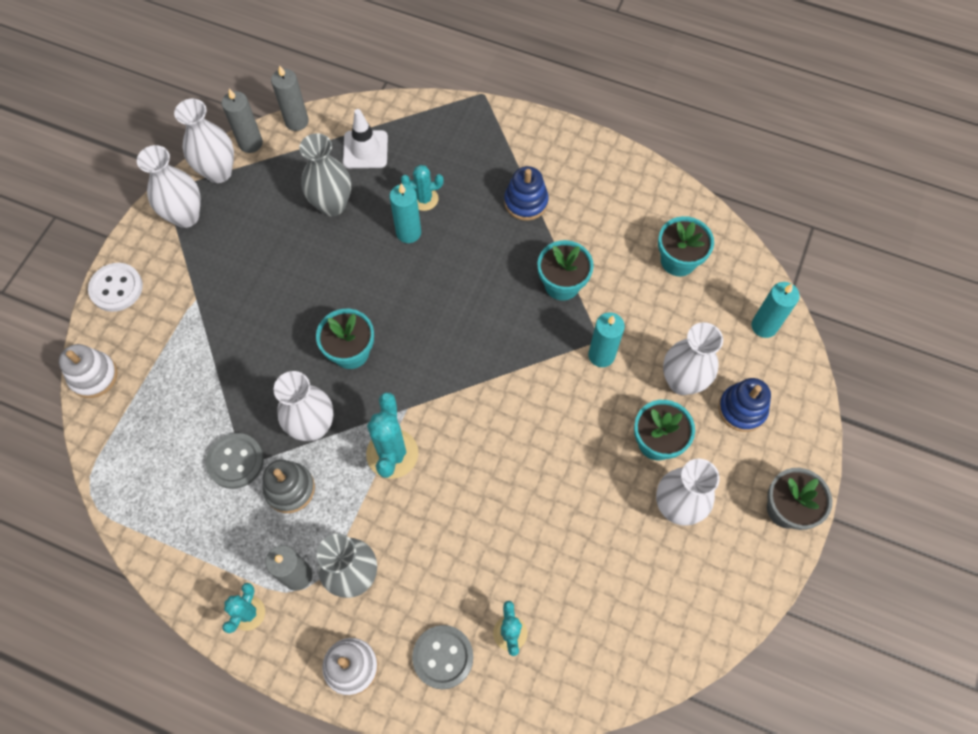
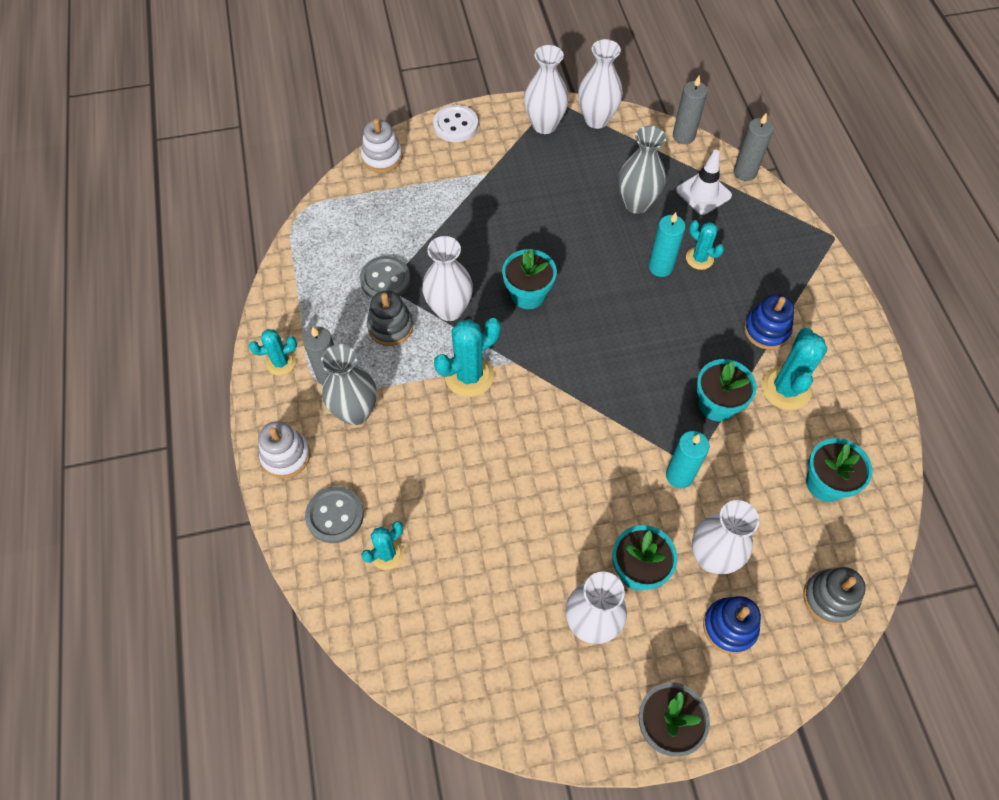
camera: 55 degrees right, 5 degrees down
(250, 143) = (638, 122): grey candle -> grey candle (745, 172)
(584, 227) = (786, 388): none -> turquoise cactus
(764, 326) = (829, 598): turquoise candle -> grey stacking toy

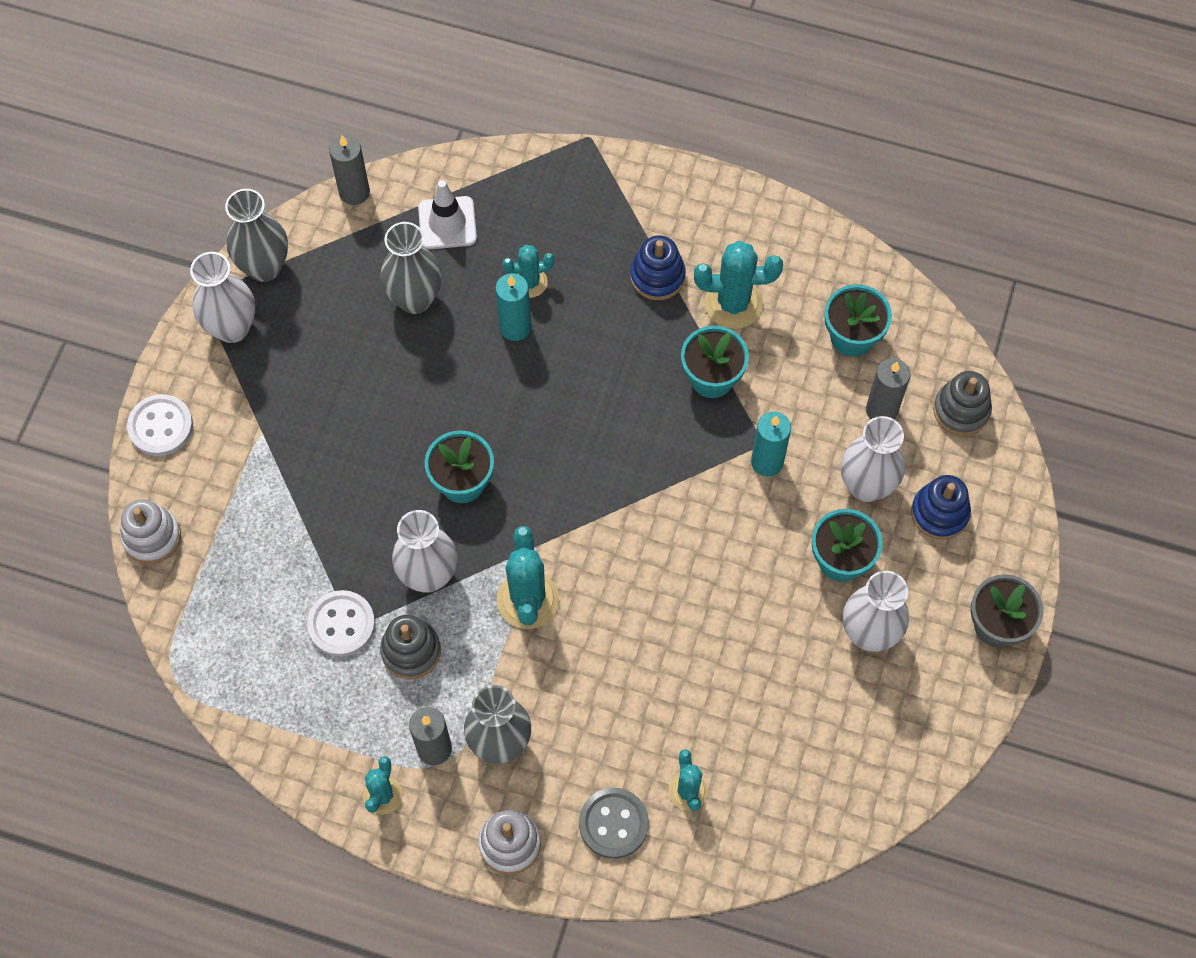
camera: 60 degrees left, 5 degrees up
(385, 280) = (341, 624): grey button -> white button
(596, 119) = (264, 267): white vase -> grey vase
(745, 172) = (448, 164): grey candle -> grey candle (881, 410)
(786, 388) = (733, 303): turquoise cactus -> turquoise cactus turned 45 degrees counterclockwise

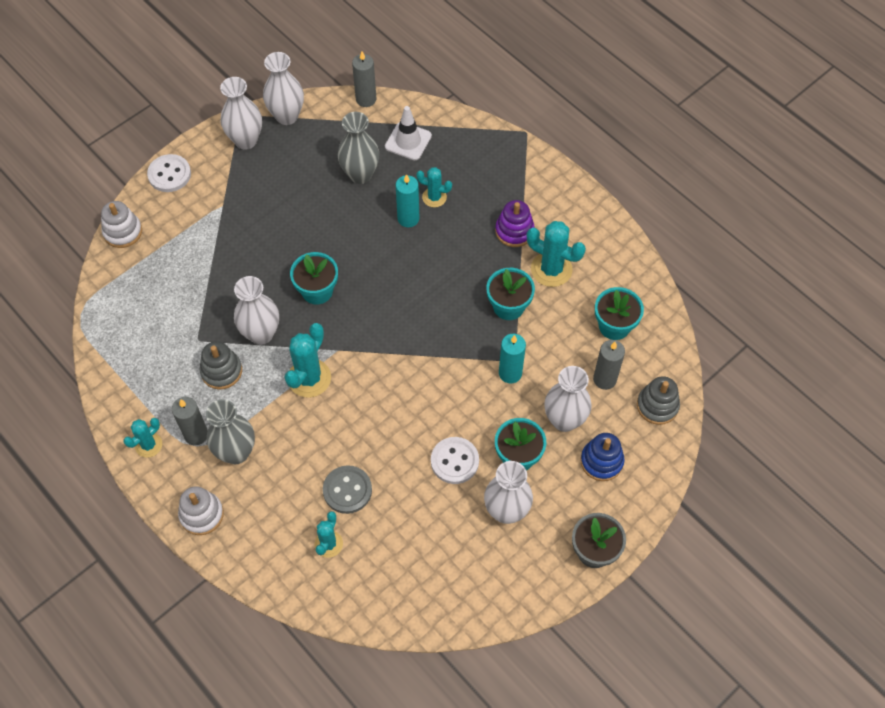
camera: 30 degrees right, 5 degrees down
(264, 267) = (287, 116): grey vase -> white vase
(341, 624) = (192, 335): white button -> white button (454, 461)
(613, 824) = (270, 538): grey button -> grey button (347, 490)
(657, 276) = (514, 231): blue stacking toy -> purple stacking toy

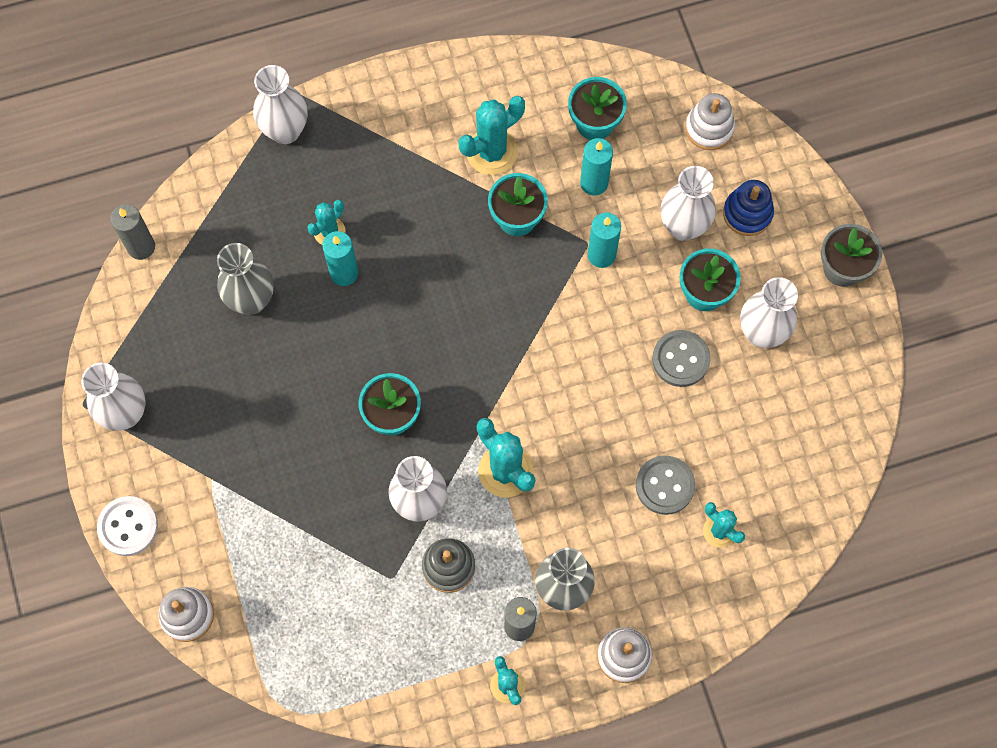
camera: 65 degrees left, 10 degrees up
(287, 116) = (115, 350): white vase -> white vase (285, 131)
(408, 141) = (232, 225): white traffic cone -> none
(454, 461) = (680, 359): white button -> grey button
(514, 231) = (421, 167): purple stacking toy -> none
(565, 345) = (594, 183): none -> turquoise candle
(604, 379) = (654, 164): grey candle -> none
(657, 406) = (709, 128): grey stacking toy -> white stacking toy

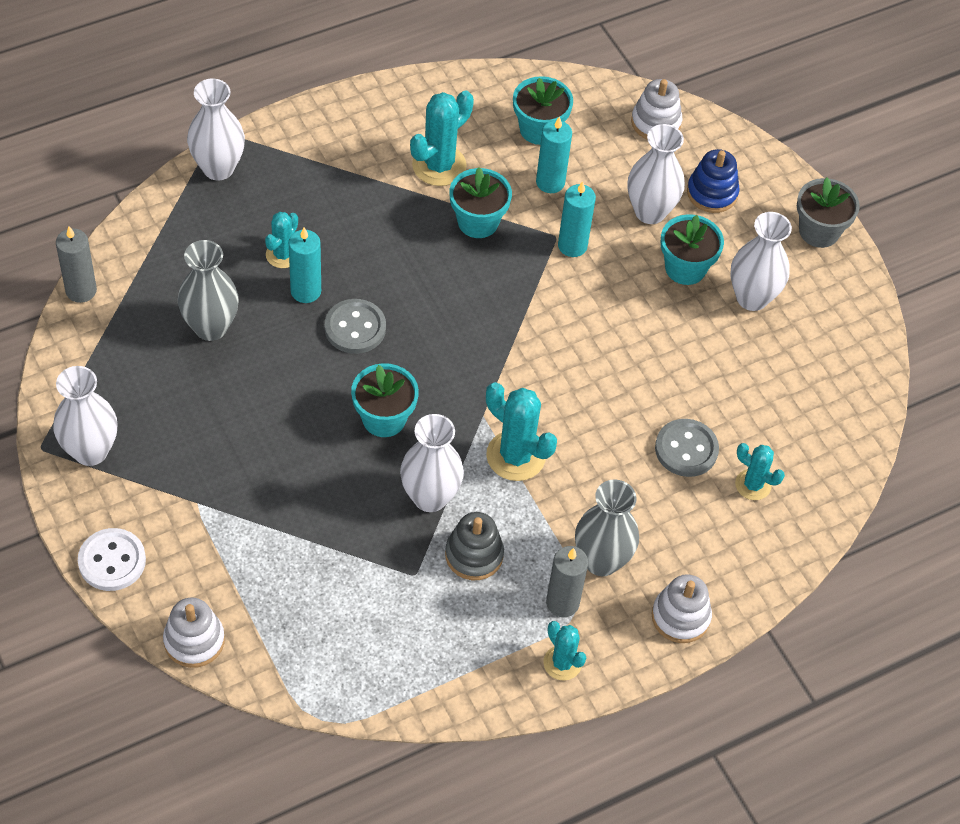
camera: 15 degrees left, 15 degrees down
(680, 359) = (675, 331): grey button -> grey button (355, 328)

